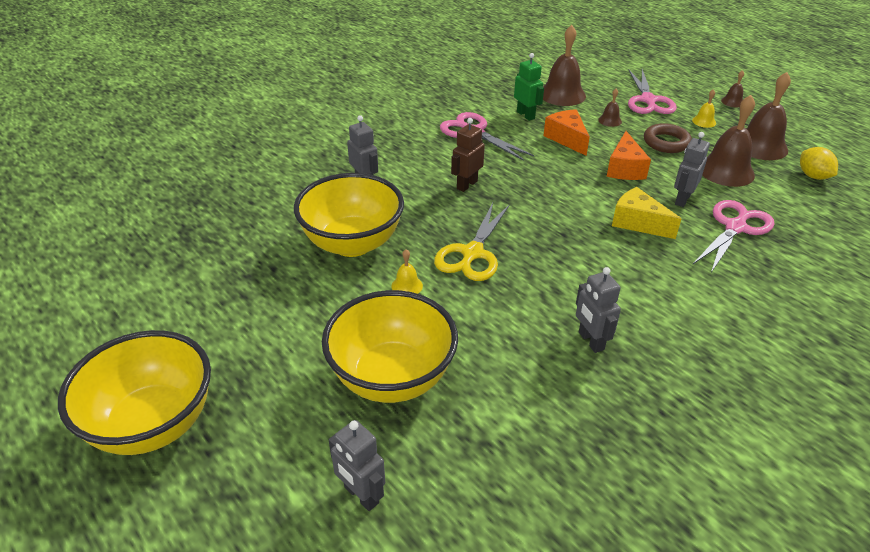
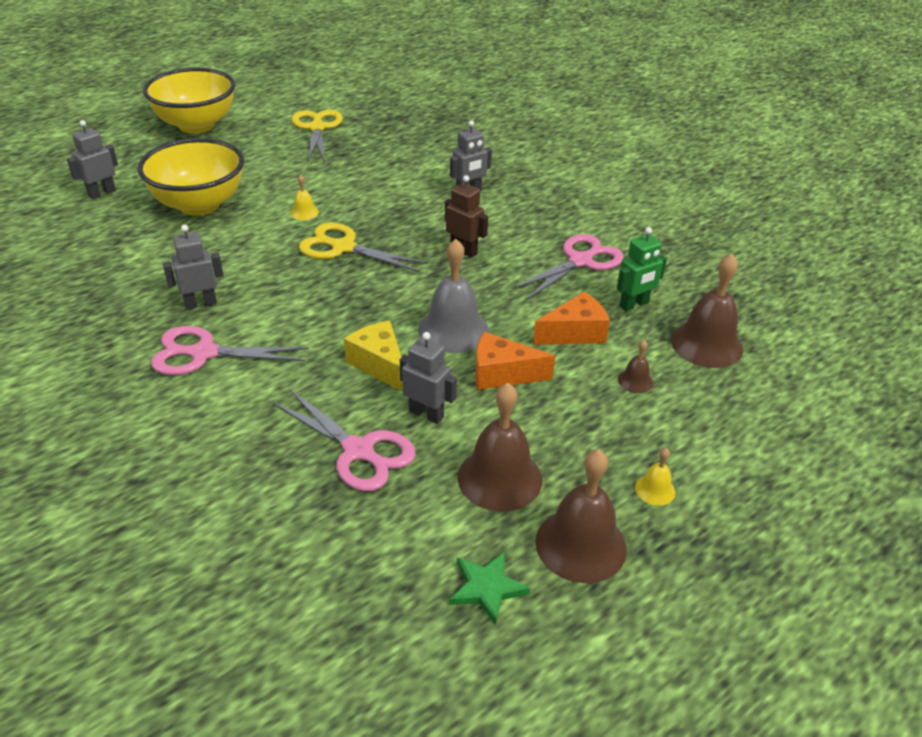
camera: 90 degrees right, 0 degrees up
(197, 295) = (317, 128): none -> yellow scissors
(352, 243) = (370, 187): yellow bowl -> none
(581, 189) = (453, 330): none -> grey bell
(638, 223) = (379, 365): yellow cheese -> yellow cheese turned 75 degrees counterclockwise
(648, 100) = (714, 435): pink scissors -> pink scissors (203, 353)
(666, 142) = (577, 429): brown ring -> none
(732, 102) = (743, 551): brown bell -> none
(813, 176) = (487, 588): yellow lemon -> green star

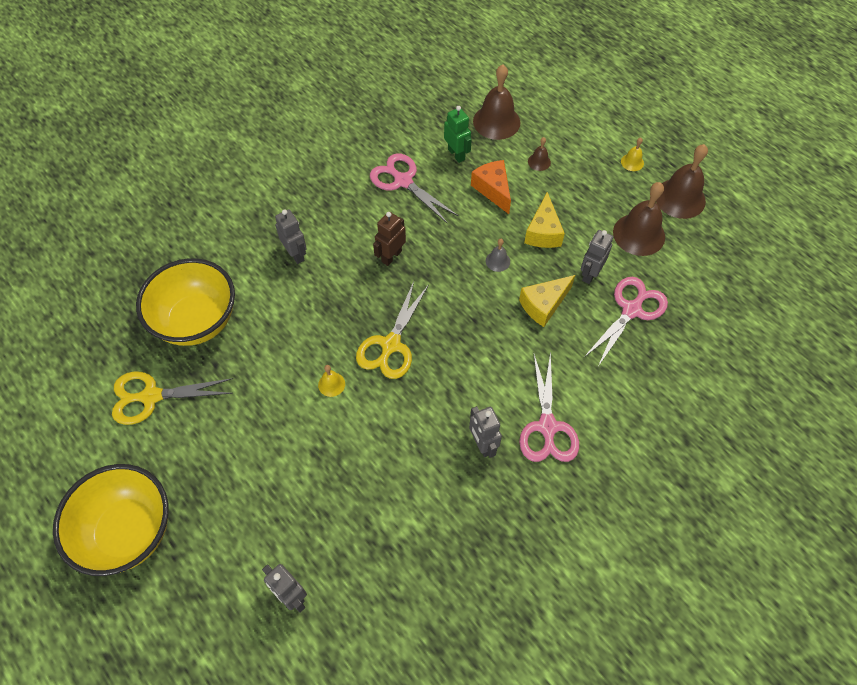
camera: 90 degrees left, 20 degrees up
(199, 205) = (316, 484): yellow bowl -> yellow bowl (197, 321)
(453, 330) = (497, 261): grey bell -> grey bell, size x0.47
(487, 588) = (720, 241): green star -> none
(502, 374) = (543, 232): orange cheese -> yellow cheese

